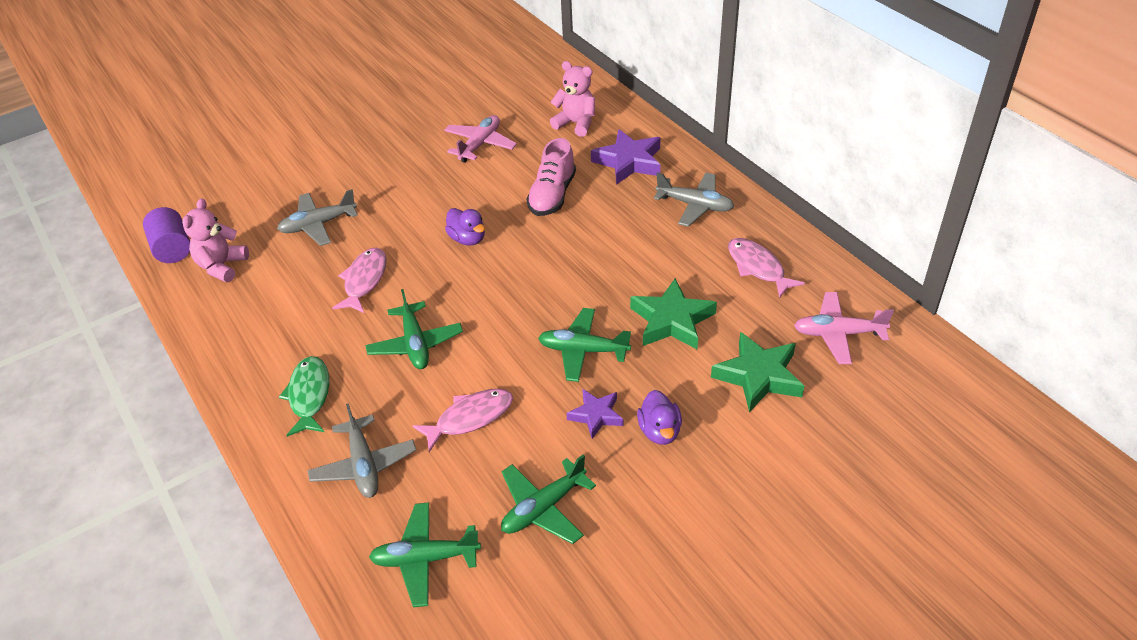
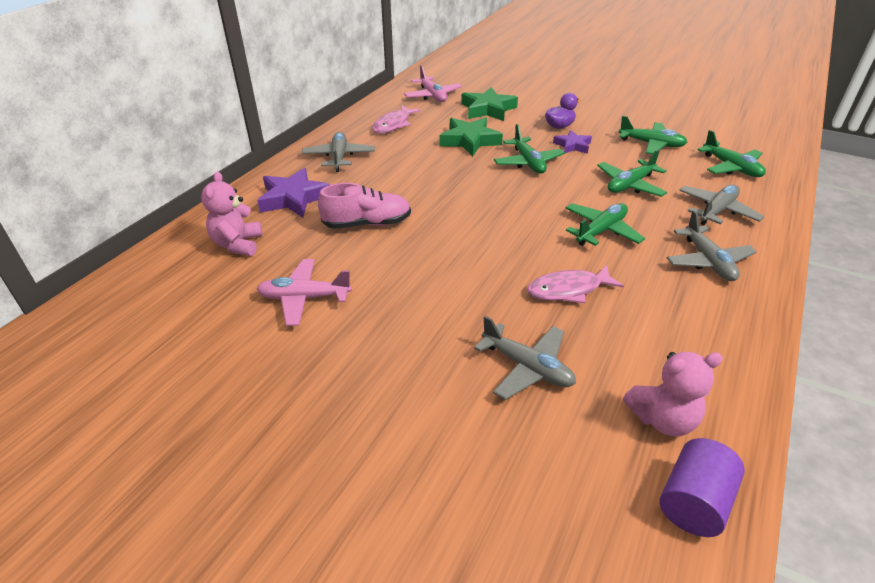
camera: 120 degrees left, 5 degrees down
(309, 395) = (707, 261): green fish -> grey plane
(467, 239) = (461, 250): purple duck -> none
(470, 418) = (630, 185): pink fish -> green plane

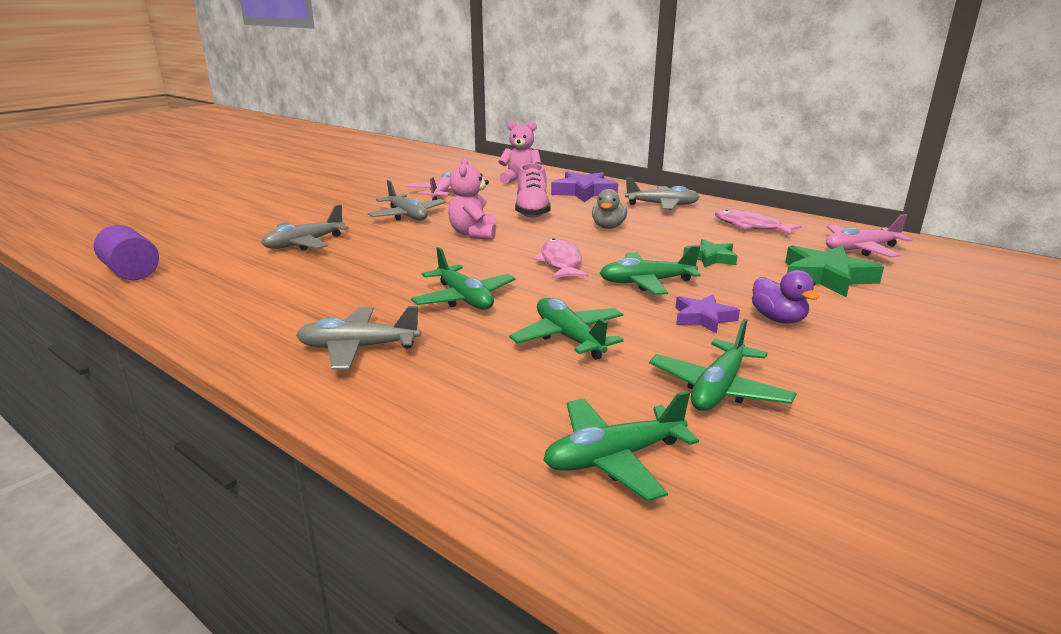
camera: 100 degrees right, 15 degrees down
(410, 180) = (608, 227): none -> grey duck
(469, 141) = (711, 258): green star -> green star, size x0.61
(568, 290) = (377, 268): pink fish -> pink fish (561, 262)
(662, 419) = (200, 276): pink teddy bear -> pink teddy bear (473, 234)
(716, 211) = (466, 390): grey plane -> grey plane (407, 216)

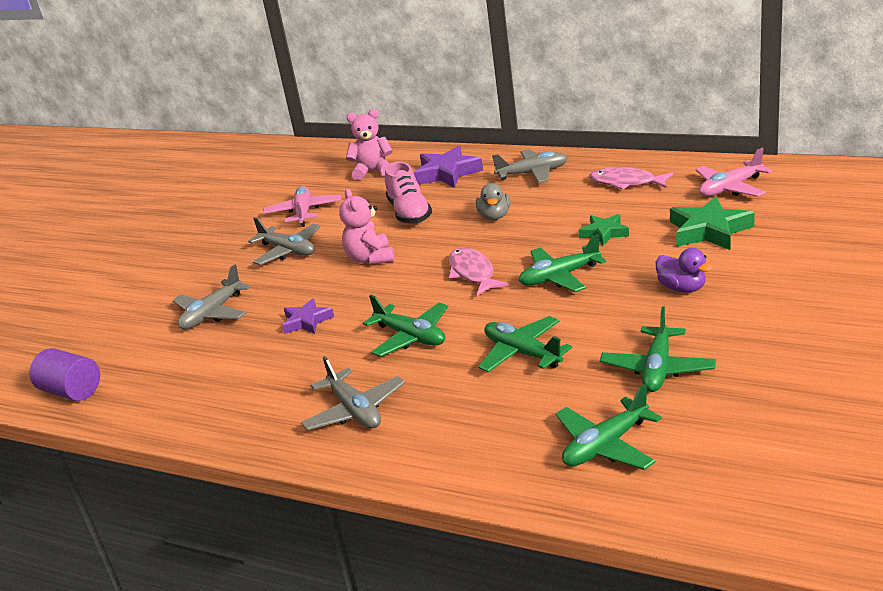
camera: 10 degrees left, 5 degrees up
(358, 348) = (355, 410): grey plane -> grey plane turned 105 degrees counterclockwise
(703, 318) = (622, 303): purple star -> purple star (307, 321)

